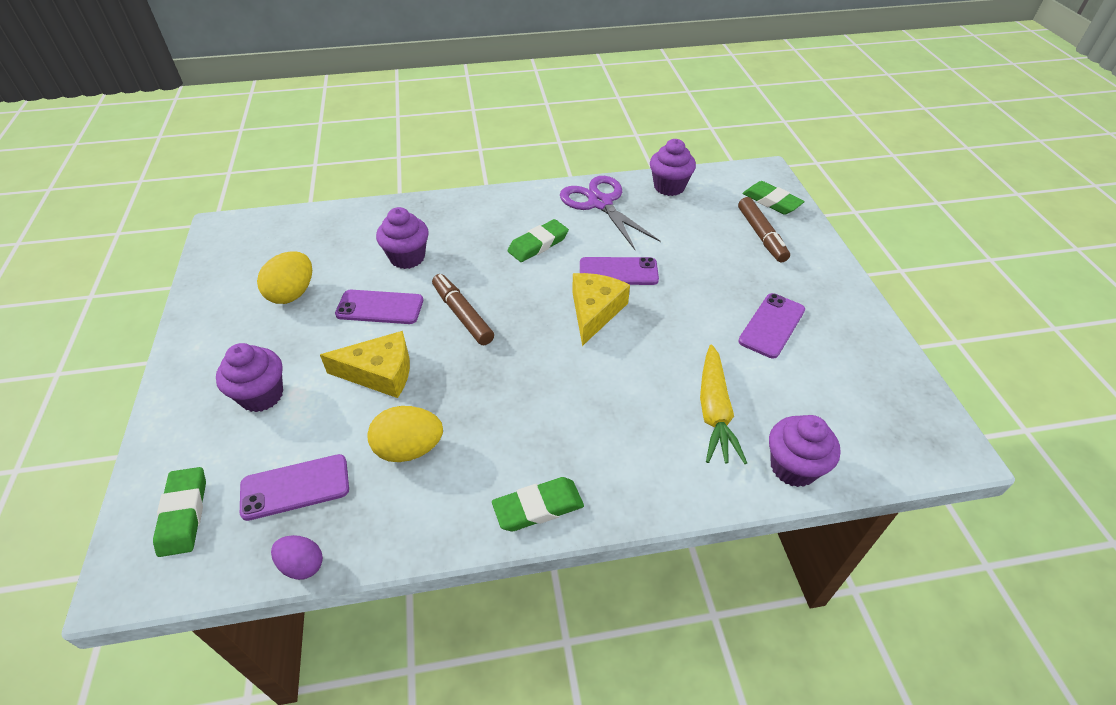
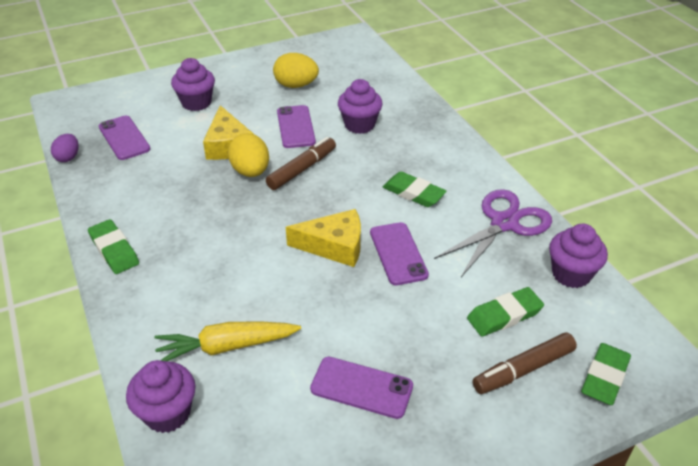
camera: 75 degrees right, 5 degrees down
(183, 514) = (103, 105): green eraser -> green eraser (504, 315)
(409, 449) = (160, 176): yellow egg -> yellow egg (250, 171)

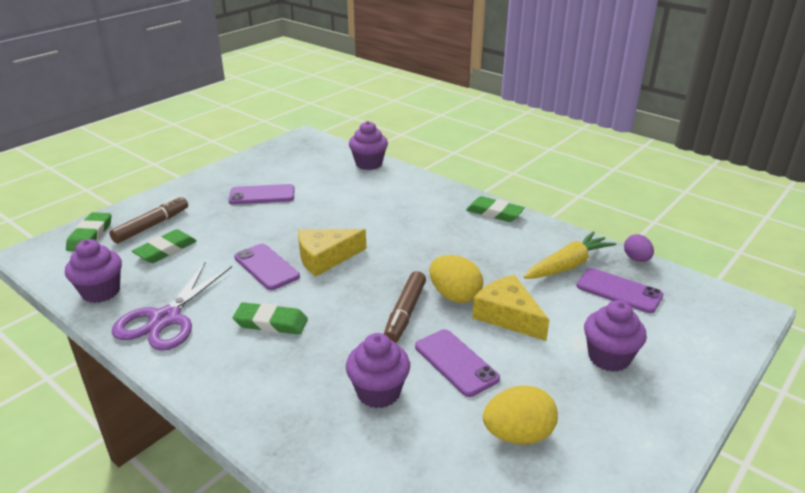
camera: 155 degrees right, 10 degrees down
(227, 347) = (360, 191): yellow carrot -> yellow carrot (567, 266)

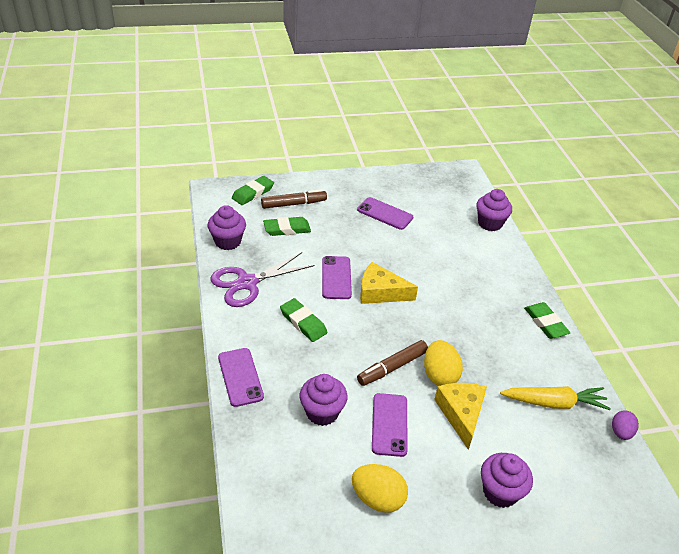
camera: 35 degrees right, 10 degrees up
(619, 291) = (571, 448): purple phone -> purple phone (240, 377)

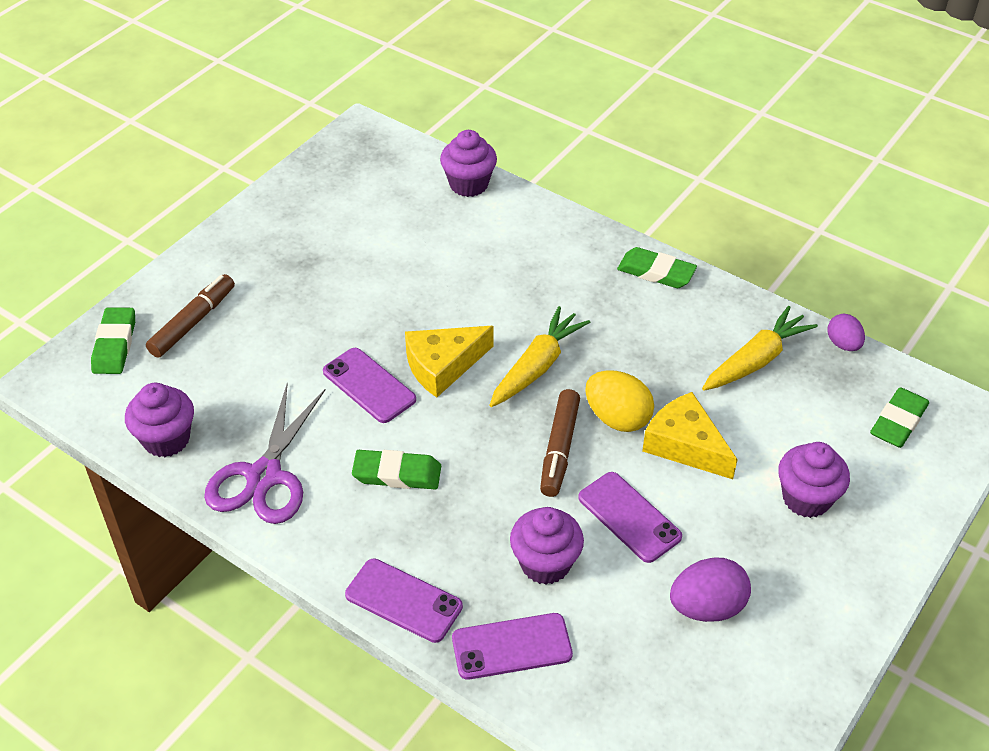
camera: 40 degrees left, 5 degrees up
(287, 229) = (227, 364): green eraser -> green eraser (898, 421)
(378, 498) = (707, 607): yellow egg -> purple egg
(385, 214) = (330, 255): purple phone -> purple phone (511, 646)
(426, 323) = (536, 367): none -> yellow carrot

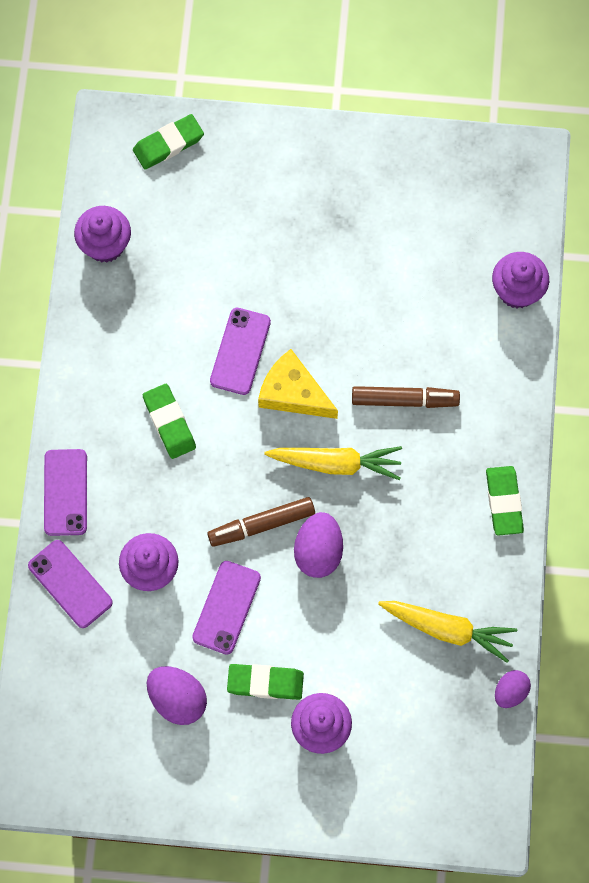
camera: 60 degrees right, 25 degrees up
(192, 322) = (224, 182): brown marker -> brown marker (404, 400)
(264, 476) = (113, 333): purple scissors -> none
(617, 418) = (318, 551): yellow egg -> purple egg
(685, 445) = (321, 615): yellow cheese -> none
(898, 421) = (446, 769): green eraser -> green eraser (265, 683)

